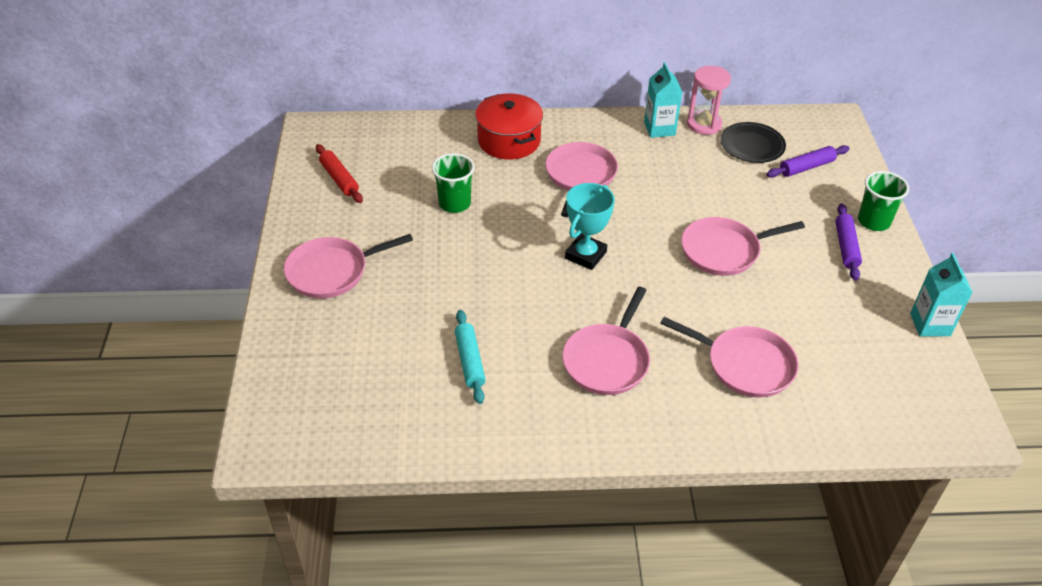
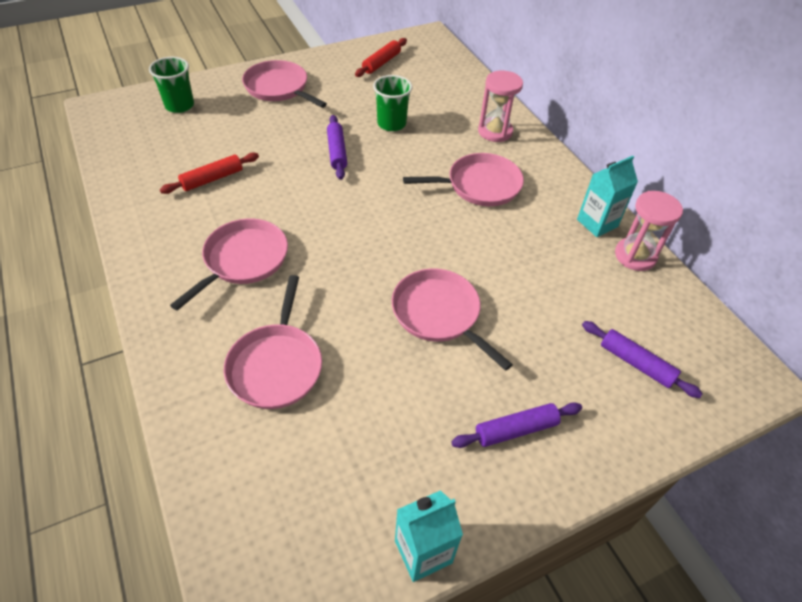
camera: 65 degrees right, 5 degrees up
(469, 361) = (212, 179): turquoise rolling pin -> red rolling pin
(478, 255) = (337, 152): none -> purple rolling pin
(509, 140) = (495, 131): red pot -> pink hourglass
(585, 255) = (373, 214): turquoise trophy -> none
(607, 360) = (243, 260): pink pan -> pink pan turned 120 degrees clockwise
(752, 145) = (634, 304): black plate -> none
(873, 221) = (584, 454): green cup -> green cup (179, 105)

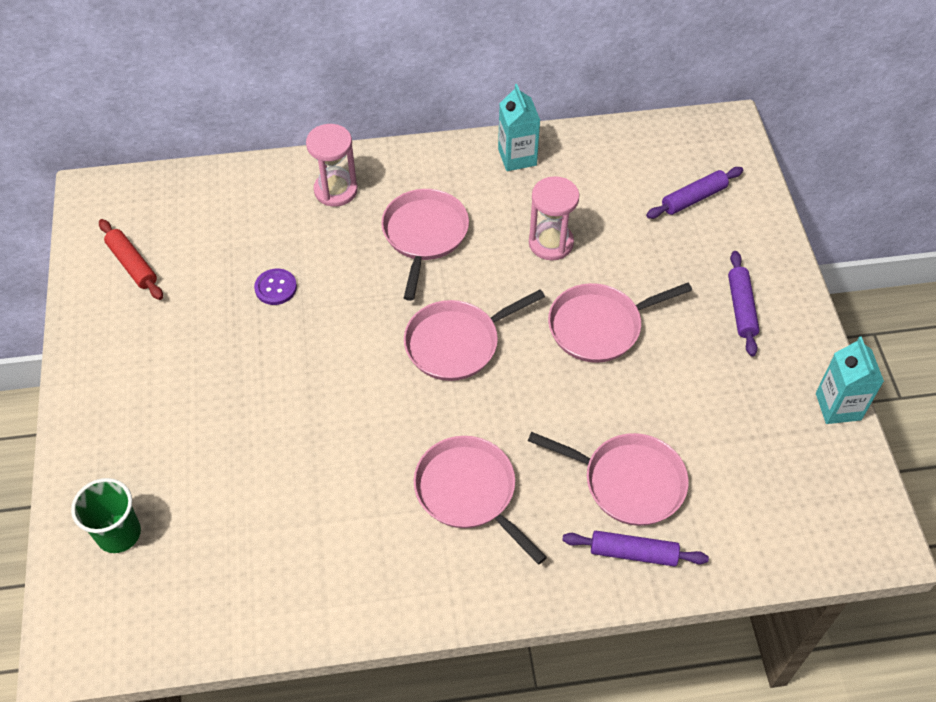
camera: 70 degrees left, 5 degrees up
(212, 179) = (308, 508): red rolling pin -> none
(278, 88) = (134, 399): pink pan -> pink pan (456, 343)
(337, 152) = (309, 359): purple rolling pin -> purple rolling pin (633, 553)
(391, 124) = (275, 288): green cup -> purple button
(635, 256) = (570, 146): pink hourglass -> pink hourglass (551, 243)

